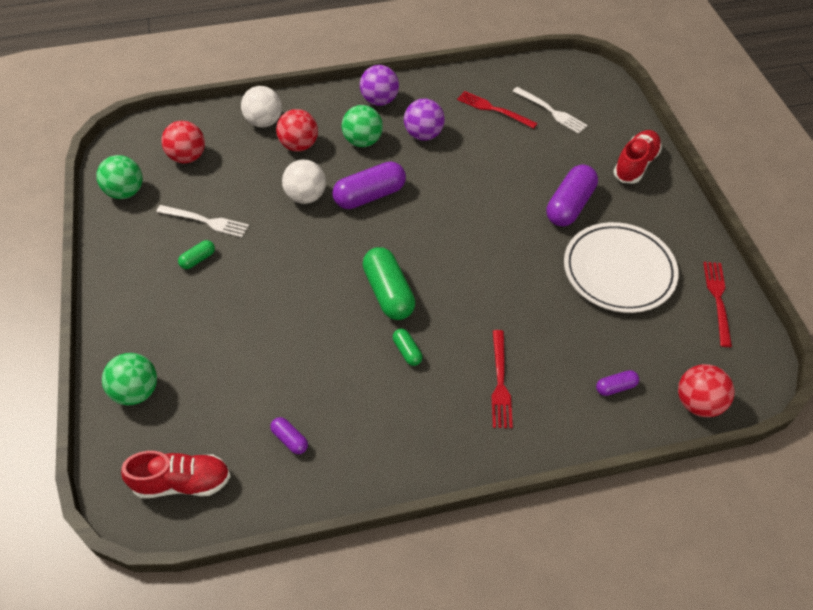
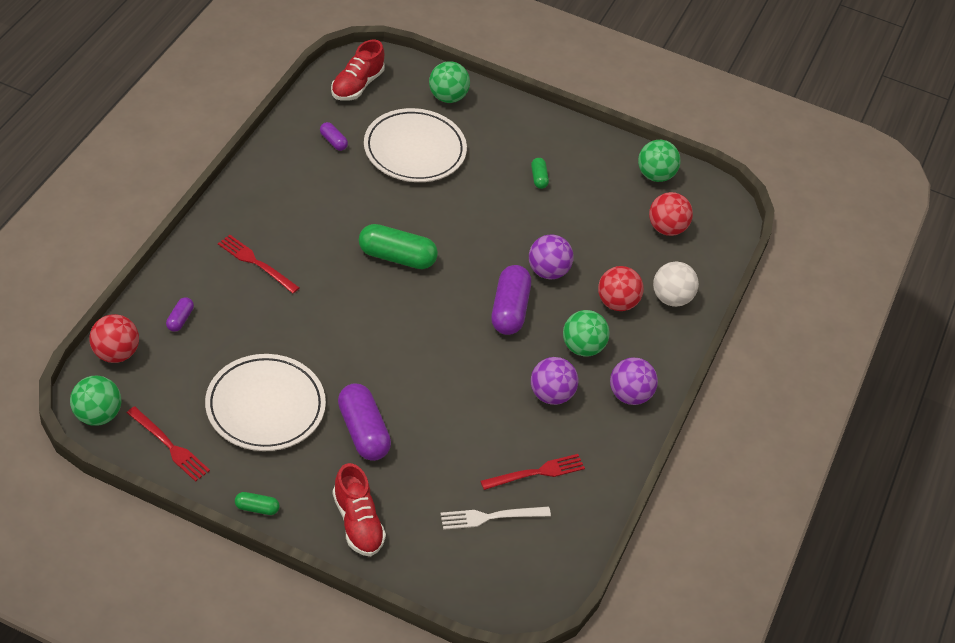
camera: 120 degrees right, 5 degrees down
(205, 221) = (576, 201): white fork -> none
(241, 367) = (414, 150): none -> white plate
(290, 439) = (333, 141): purple capsule -> purple capsule turned 60 degrees clockwise
(306, 196) = (547, 271): white ball -> purple ball
(407, 351) = (335, 234): green capsule -> green capsule (257, 508)
(756, 365) = (97, 415): none -> green ball

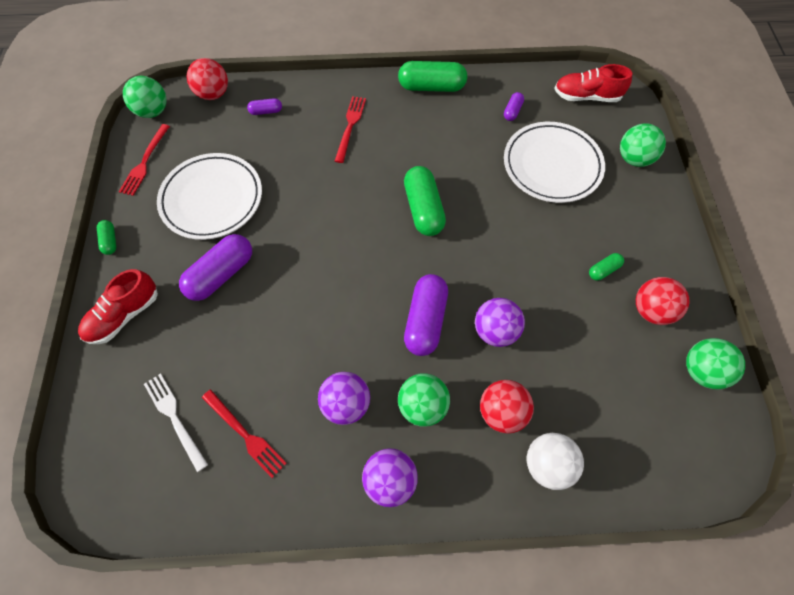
camera: 70 degrees right, 15 degrees up
(255, 180) = (431, 87): none -> green capsule
(509, 310) = (425, 320): purple capsule -> purple capsule turned 60 degrees counterclockwise
(666, 228) = (639, 415): red ball -> red ball (651, 310)

